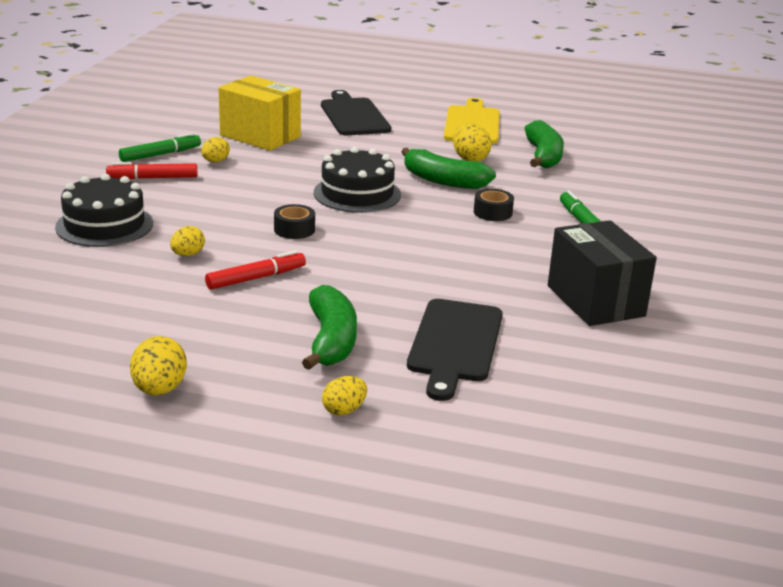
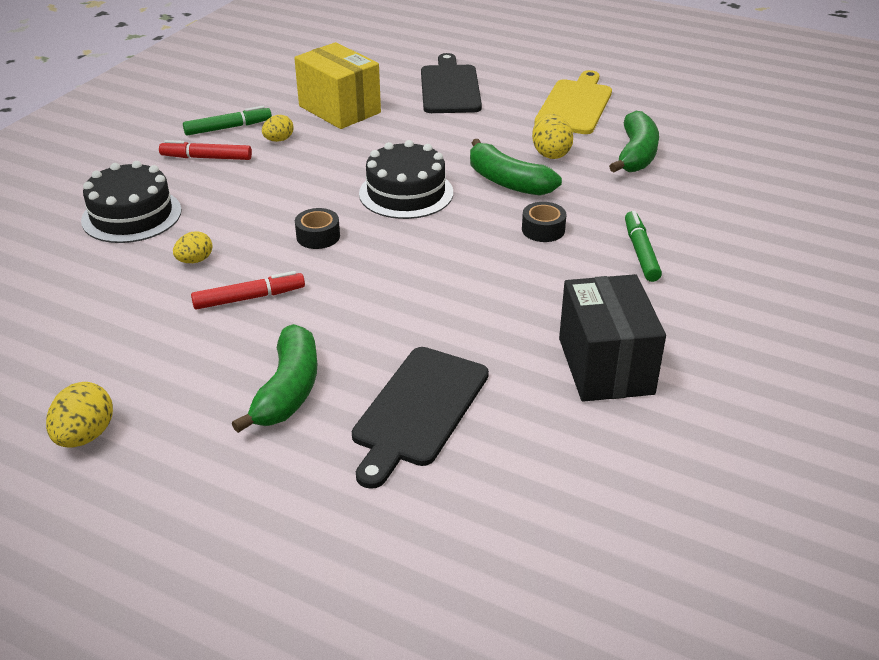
camera: 15 degrees right, 10 degrees up
(344, 410) = (258, 488): yellow egg -> none

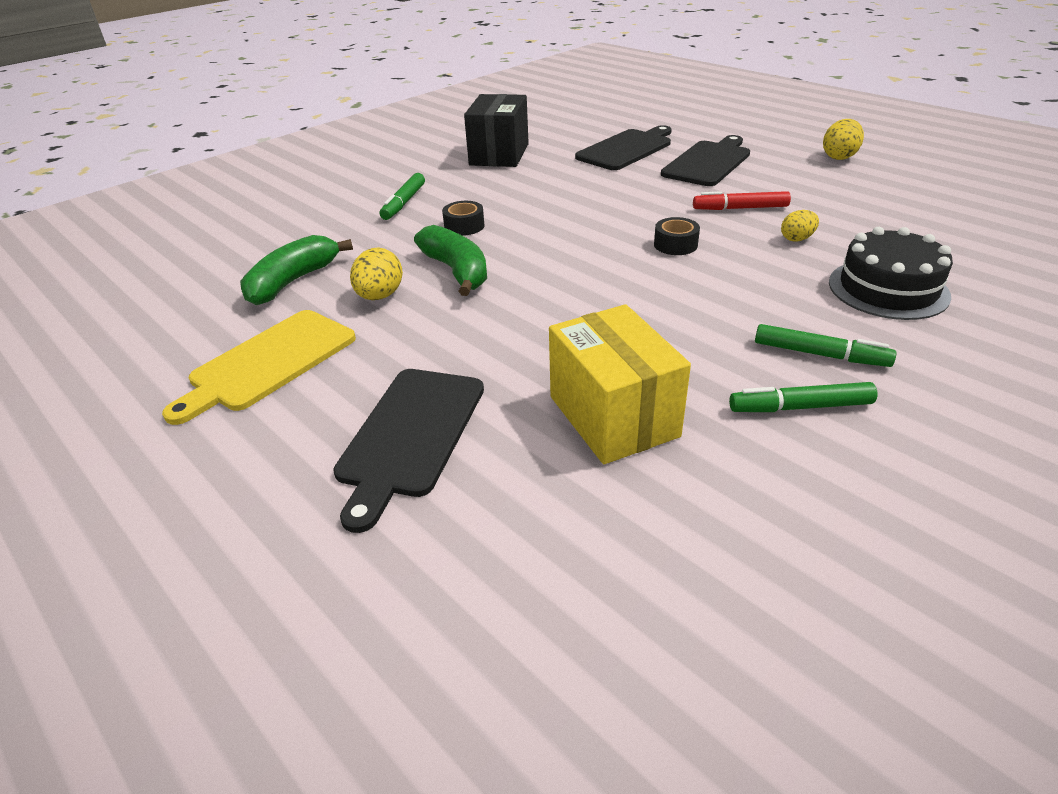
camera: 160 degrees left, 0 degrees up
(206, 158) = (820, 354): red marker -> green marker
(279, 140) = (716, 369): yellow egg -> none
(288, 390) = (708, 162): green banana -> black cutting board
(406, 193) = (571, 273): black cake -> none

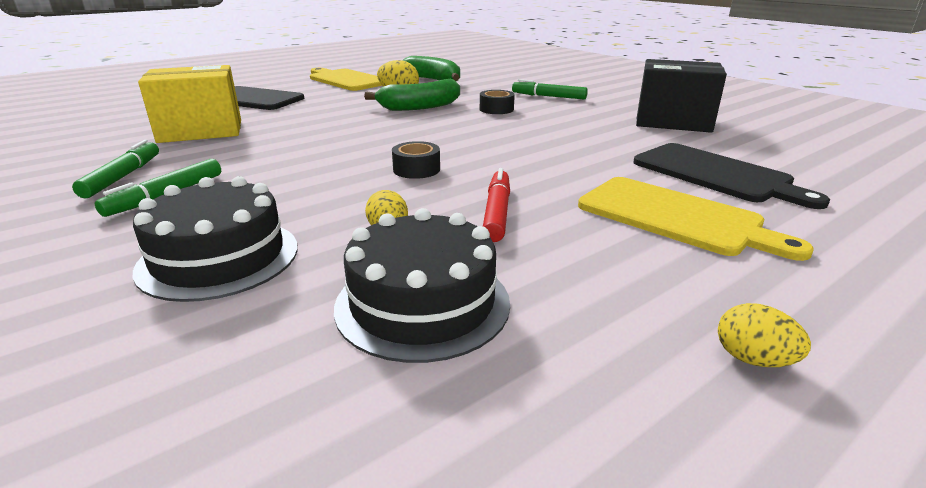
camera: 95 degrees right, 10 degrees down
(708, 162) = (675, 217): black cutting board -> yellow cutting board
(839, 157) = (753, 359): yellow egg -> yellow egg, size x0.66
(868, 218) = (422, 303): none -> black cake

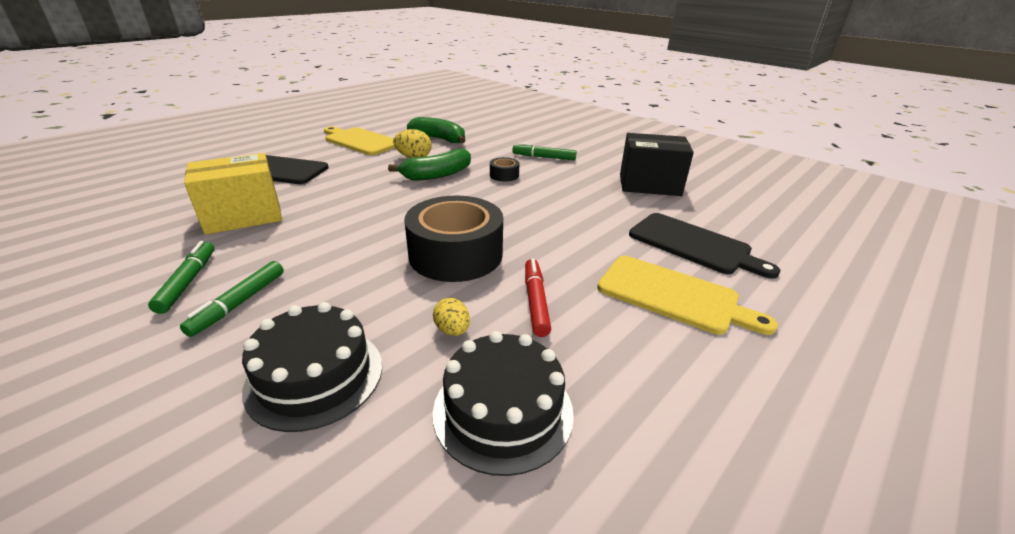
camera: 10 degrees left, 5 degrees up
(416, 169) = (456, 254): black tape -> black tape, size x2.33
(753, 359) = (755, 439): yellow egg -> none

